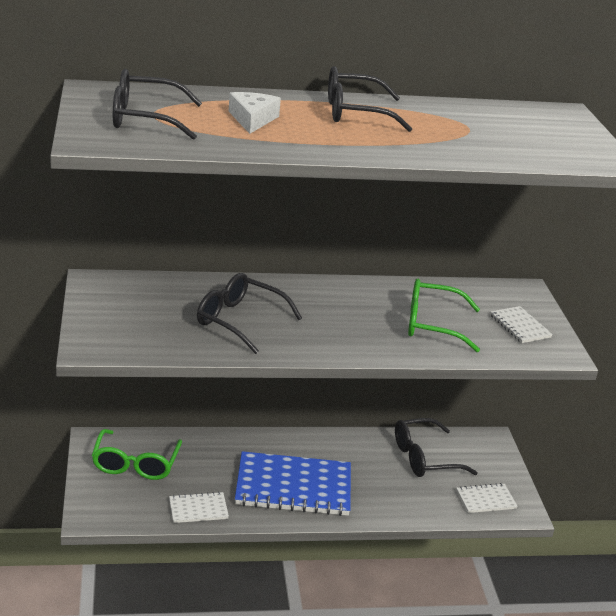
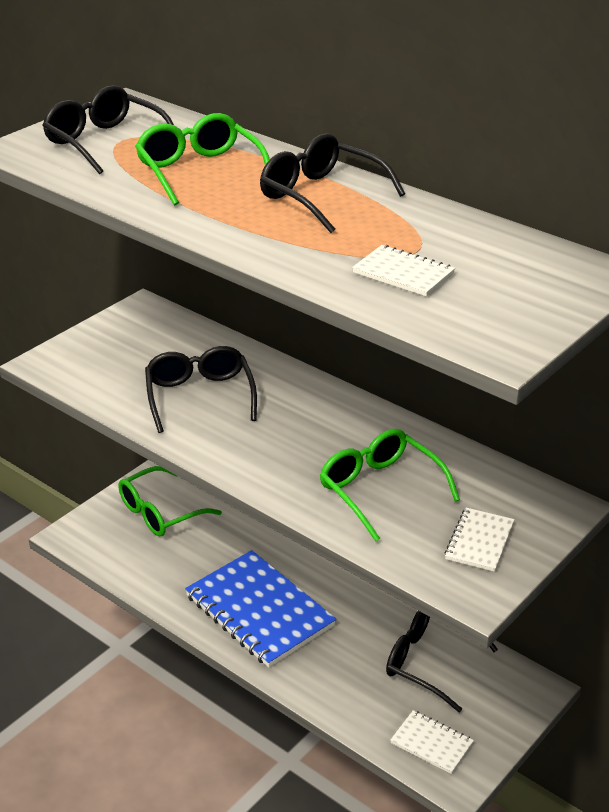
camera: 50 degrees right, 5 degrees up
(198, 509) = (153, 580): white notebook -> white notebook (403, 273)
(252, 119) = (199, 171): white cheese -> green glasses

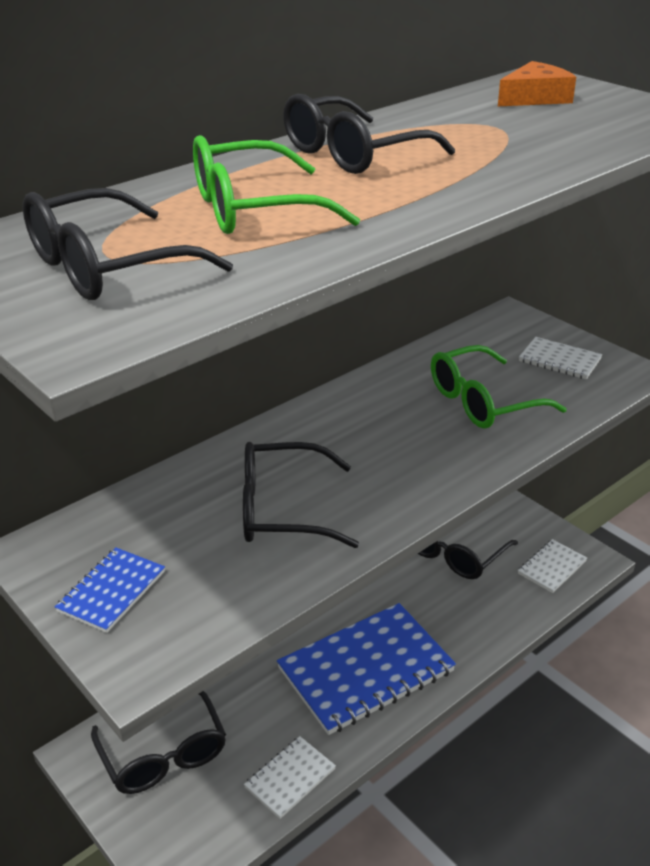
camera: 80 degrees left, 0 degrees up
(108, 342) = (111, 591): none -> blue notebook
(160, 512) = (164, 755): green glasses -> black glasses
(403, 273) = (543, 134): white notebook -> white notebook (290, 778)
(518, 269) = (535, 98): none -> orange cheese

